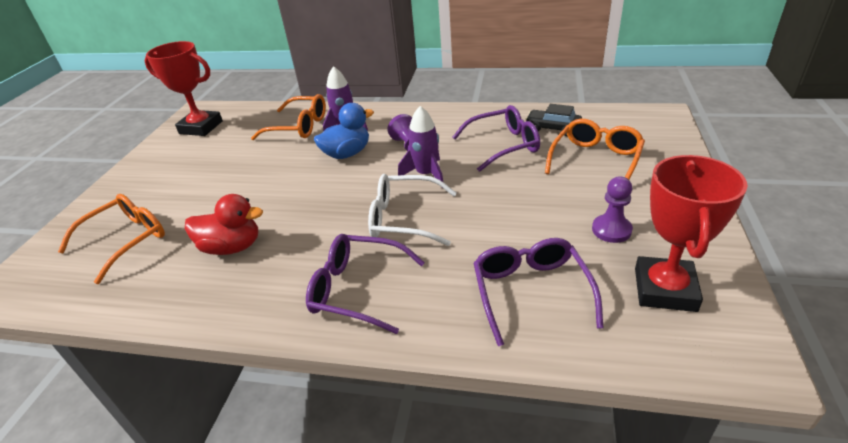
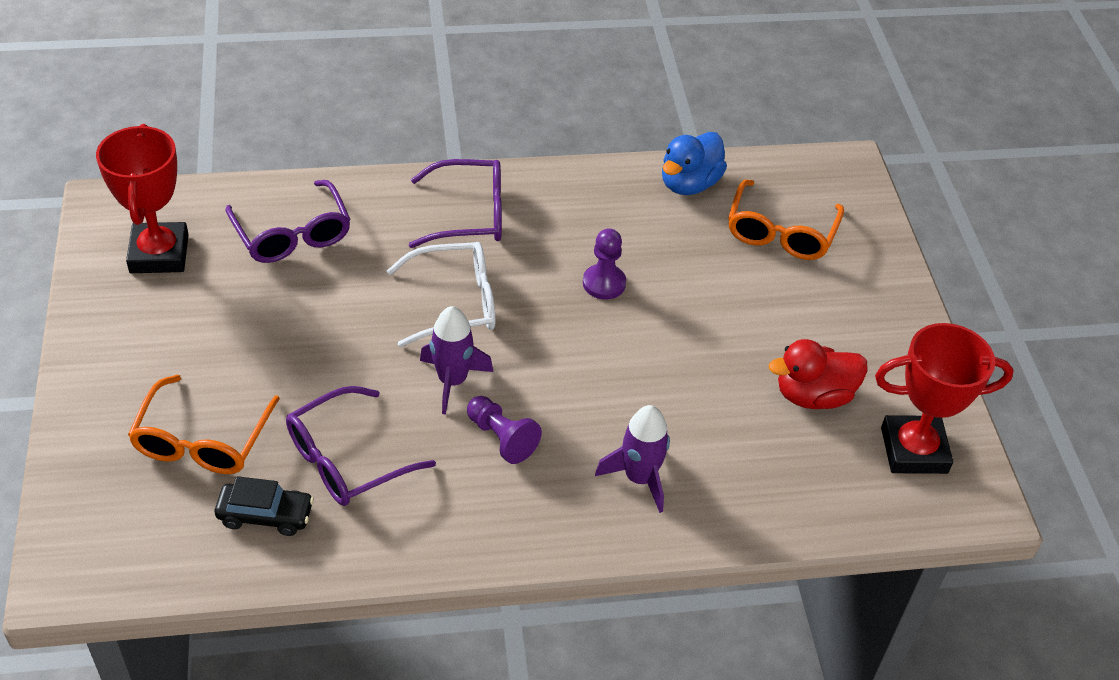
camera: 155 degrees right, 10 degrees up
(232, 247) = (642, 241): red duck -> red duck (813, 396)
(299, 127) = (728, 472): orange glasses -> none
(347, 154) = (597, 411): blue duck -> blue duck (689, 184)
(611, 230) = (200, 317): purple pawn -> purple pawn (604, 283)

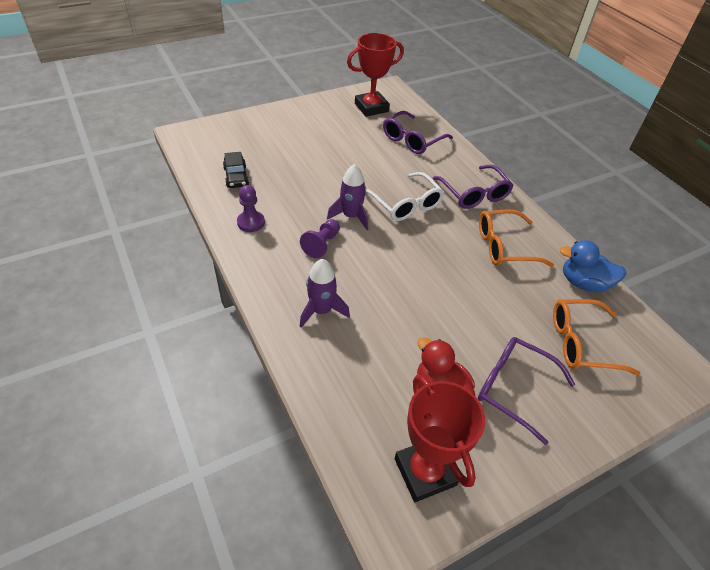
camera: 70 degrees right, 0 degrees up
(202, 440) = (271, 148): orange glasses -> orange glasses (504, 246)
(347, 459) = (280, 193): purple glasses -> purple glasses (513, 388)
(604, 283) = (464, 261): purple pawn -> purple pawn (251, 222)

